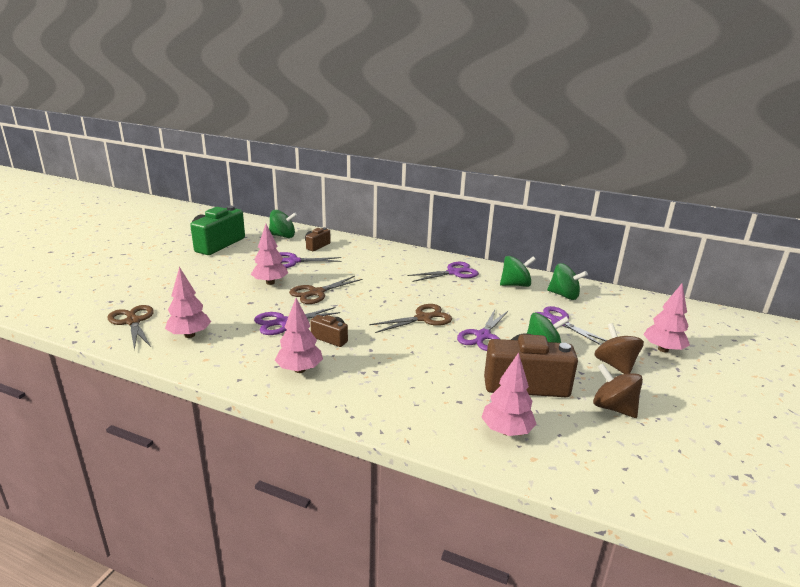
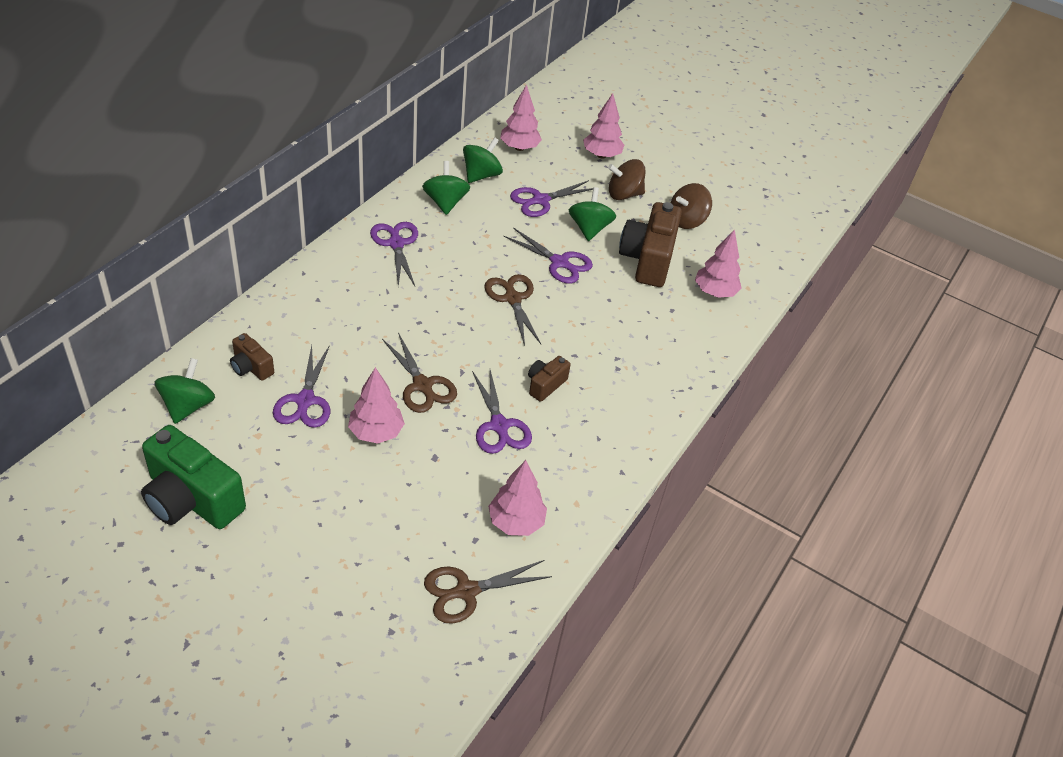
camera: 85 degrees left, 20 degrees up
(299, 369) = (608, 418): pink tree -> pink tree (519, 148)

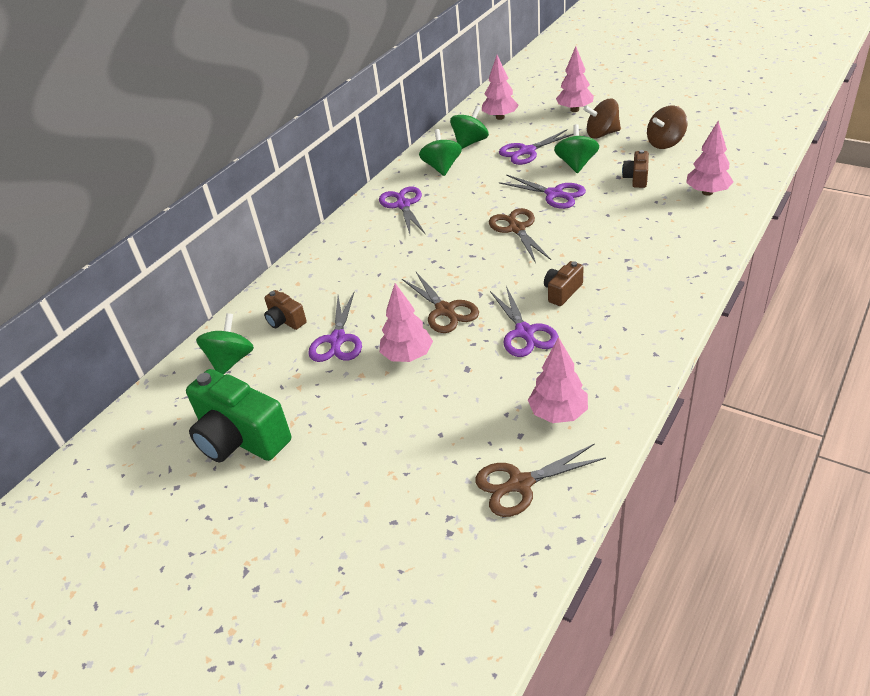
camera: 10 degrees right, 5 degrees down
(647, 260) = (636, 178): brown camera -> brown camera, size x0.50

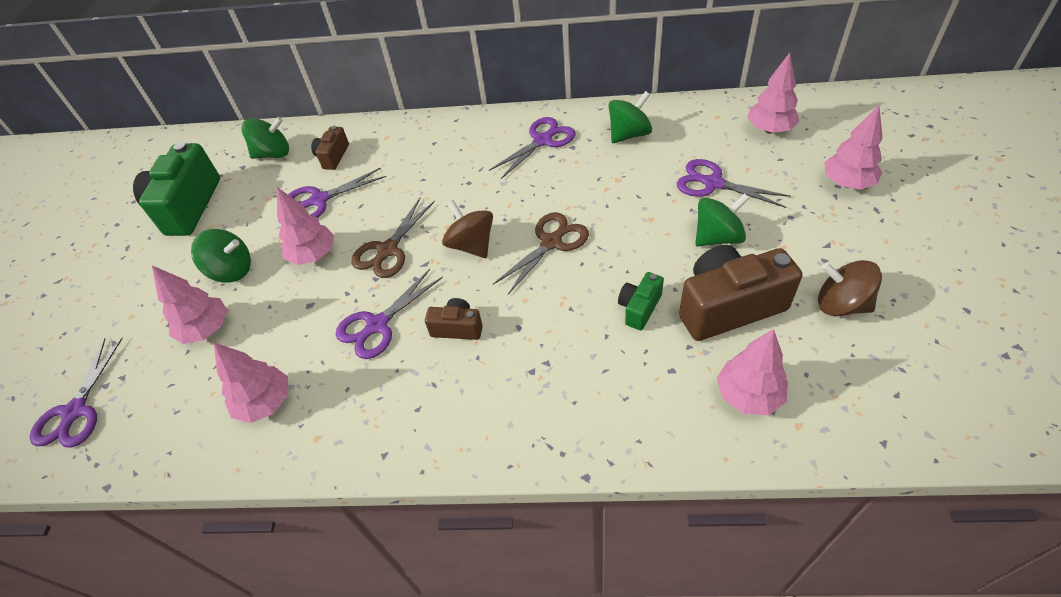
camera: 60 degrees right, 10 degrees up
(438, 443) = (206, 329): none -> pink tree
(470, 142) = (695, 131): green spinning top -> green spinning top (231, 270)
(520, 484) = (166, 411): brown scissors -> none
(555, 194) = (639, 245): purple scissors -> purple scissors (75, 412)
(602, 134) = (809, 232): brown spinning top -> brown spinning top (471, 245)
(610, 210) = (639, 308): none -> green camera
(636, 178) = (728, 306): brown camera -> brown camera, size x2.00

